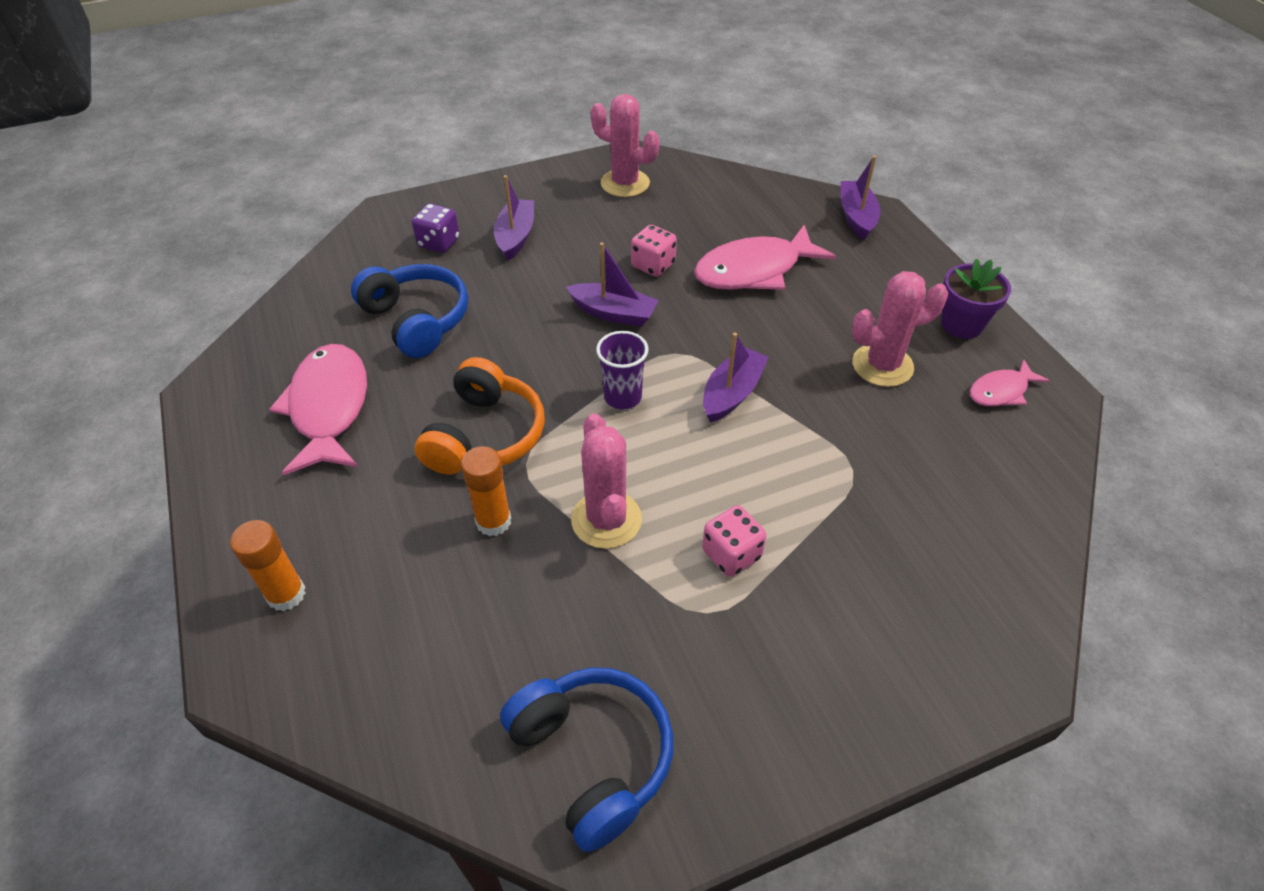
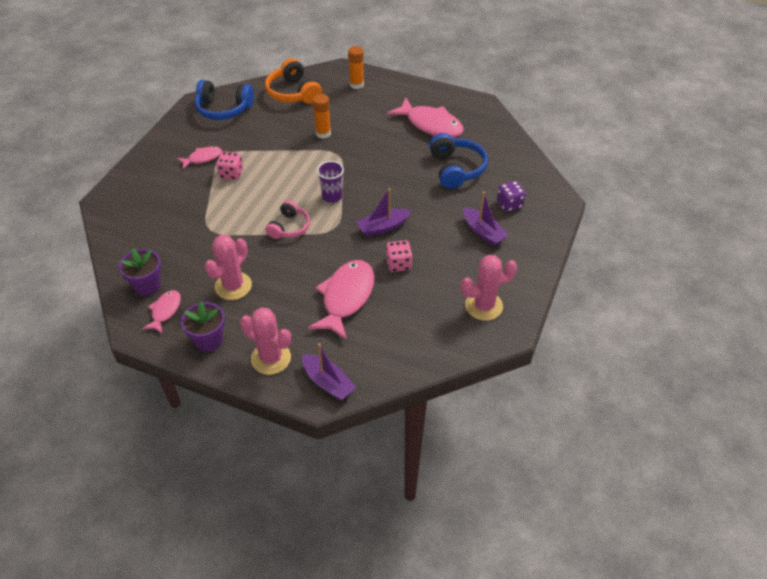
camera: 135 degrees right, 0 degrees up
(416, 320) = (456, 169): blue headphones -> blue headphones turned 105 degrees counterclockwise
(485, 435) = (364, 152): orange headphones -> orange headphones (293, 93)
(606, 520) = (286, 156): pink cactus -> pink cactus (271, 358)
(732, 393) = (289, 227): purple boat -> pink headphones
(752, 635) = (203, 158): none -> pink fish
(1009, 443) = (147, 285): none -> purple flower pot

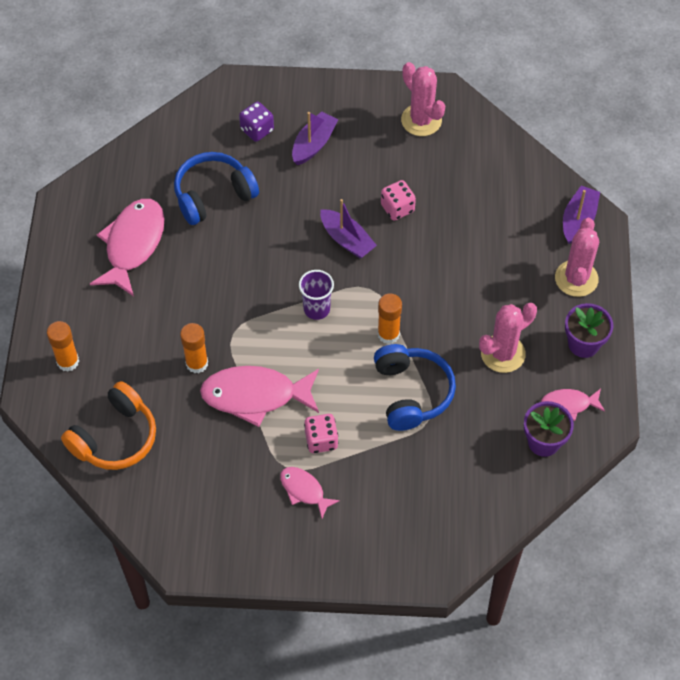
camera: 110 degrees left, 10 degrees up
(224, 109) = (186, 515): blue headphones -> blue headphones (411, 393)
(233, 286) = (503, 353): pink cactus -> pink cactus turned 45 degrees counterclockwise
(289, 227) = (388, 334): pink headphones -> orange glue stick
(346, 297) = (467, 241): pink fish -> pink fish (255, 396)

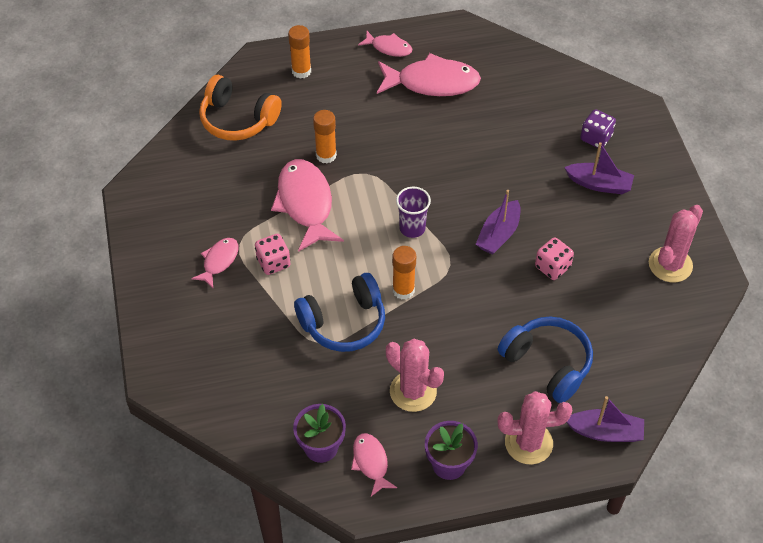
camera: 75 degrees right, 5 degrees down
(67, 272) = (389, 47): none -> pink fish
(213, 195) = (507, 124): blue headphones -> blue headphones (547, 364)

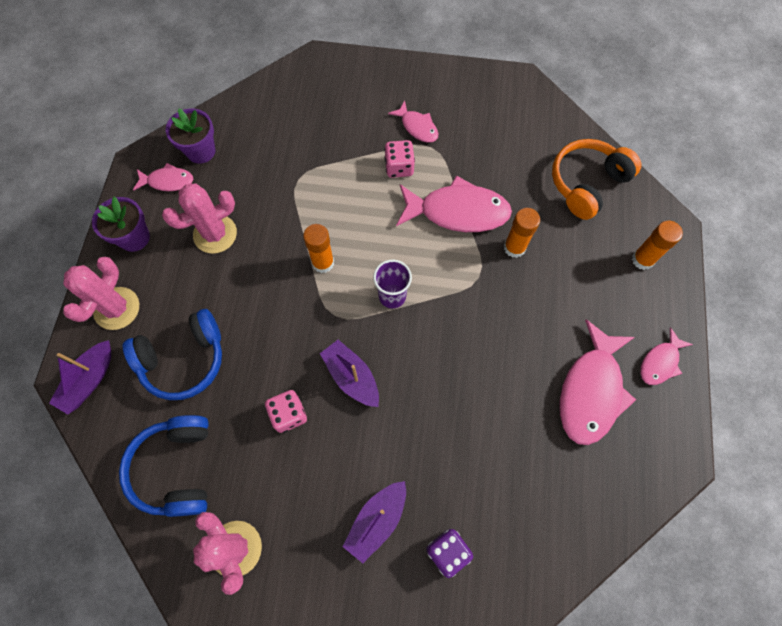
camera: 110 degrees right, 15 degrees up
(344, 322) = (310, 203): blue headphones -> blue headphones (177, 468)

